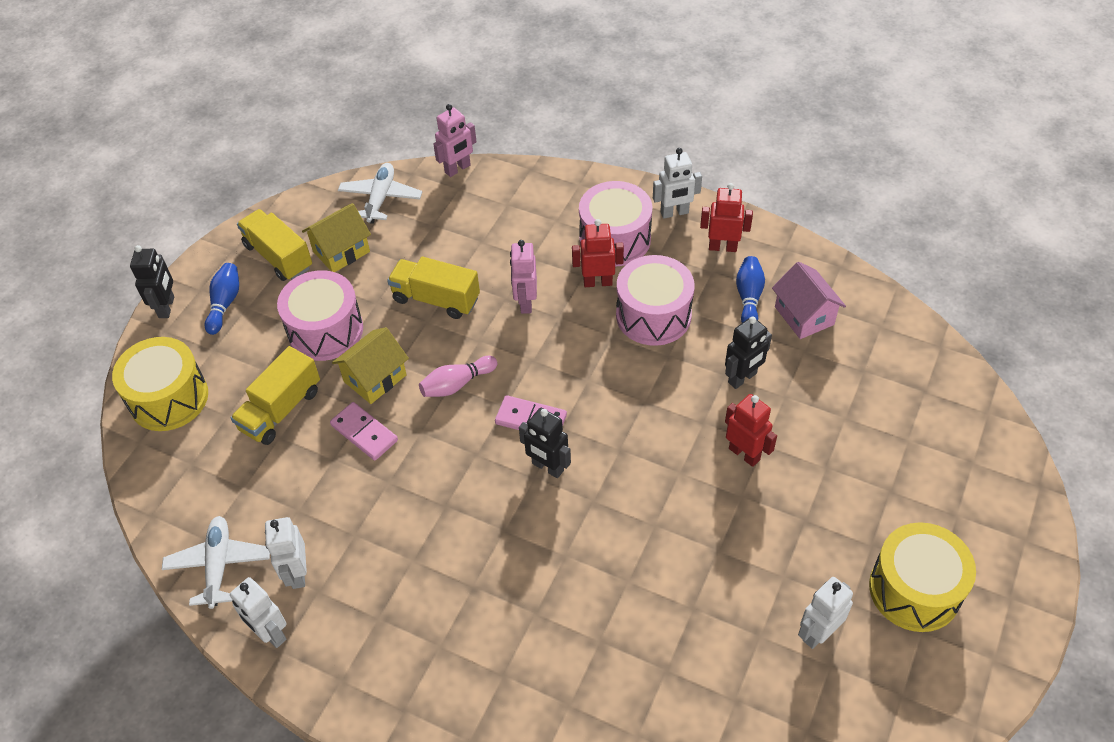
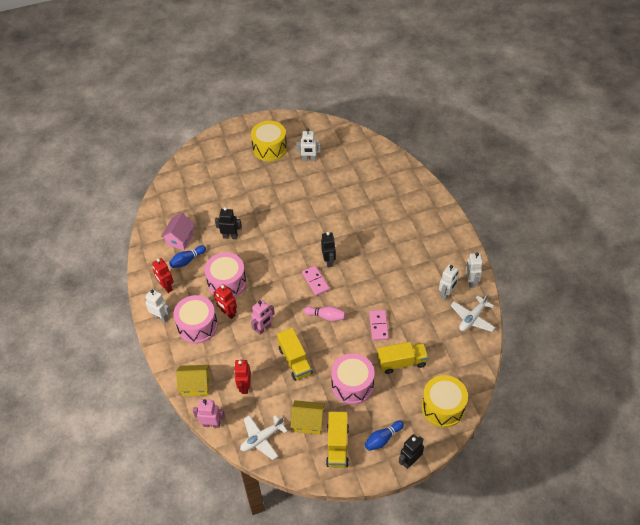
camera: 135 degrees left, 0 degrees up
(375, 378) = (353, 345): yellow house -> yellow house (195, 385)
(744, 454) = (263, 215): red robot -> red robot (244, 386)

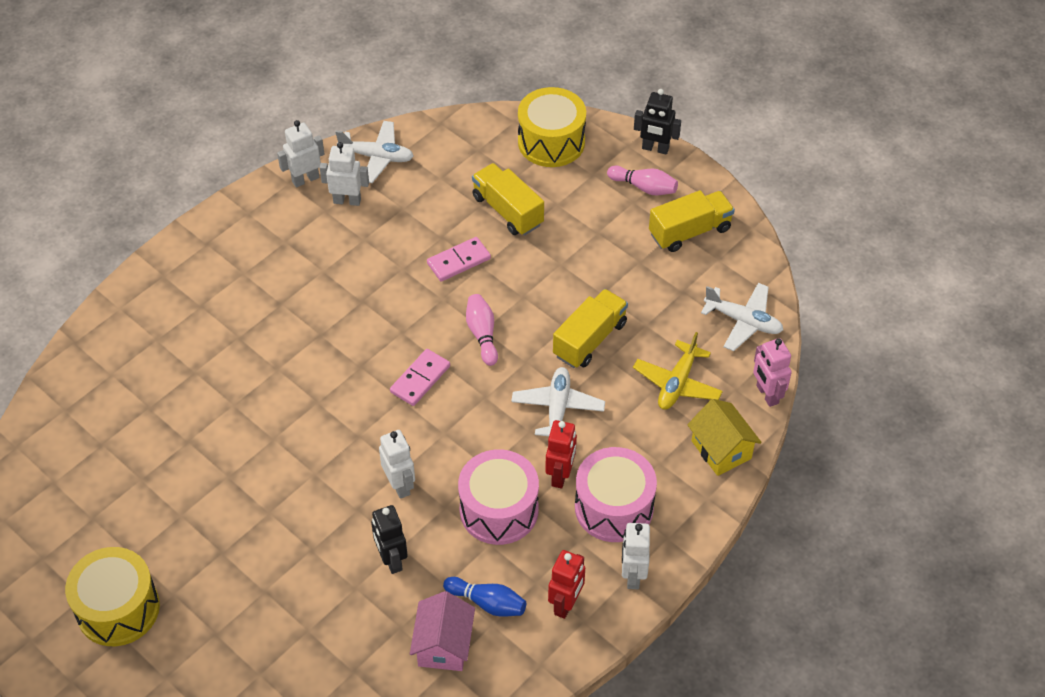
camera: 120 degrees left, 0 degrees up
(180, 239) = (443, 645): pink house -> pink house turned 75 degrees counterclockwise
(244, 386) = (677, 383): red robot -> yellow plane
(264, 328) = (557, 408): pink robot -> white plane
(308, 422) = (679, 278): yellow house -> none
(309, 159) = (121, 520): white robot -> white robot (400, 485)
(329, 261) = (365, 378): black robot -> none
(352, 385) = (584, 252): pink drum -> none
(383, 439) = (644, 187): blue bowling pin -> pink bowling pin

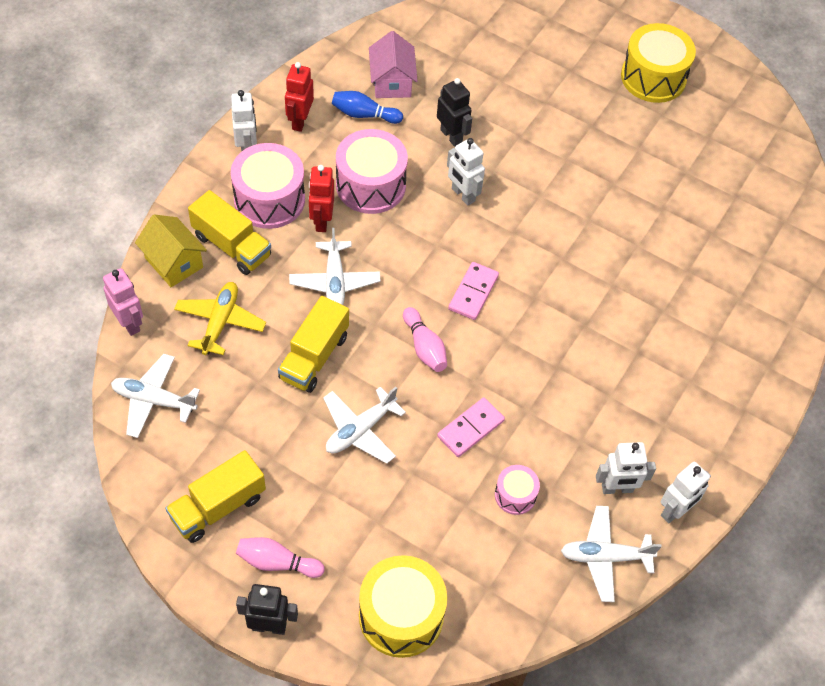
camera: 165 degrees right, 5 degrees up
(435, 207) = (515, 495): none -> pink drum
(507, 210) = (432, 503): yellow truck -> yellow truck (232, 246)
(558, 273) = (360, 430): none -> white plane

